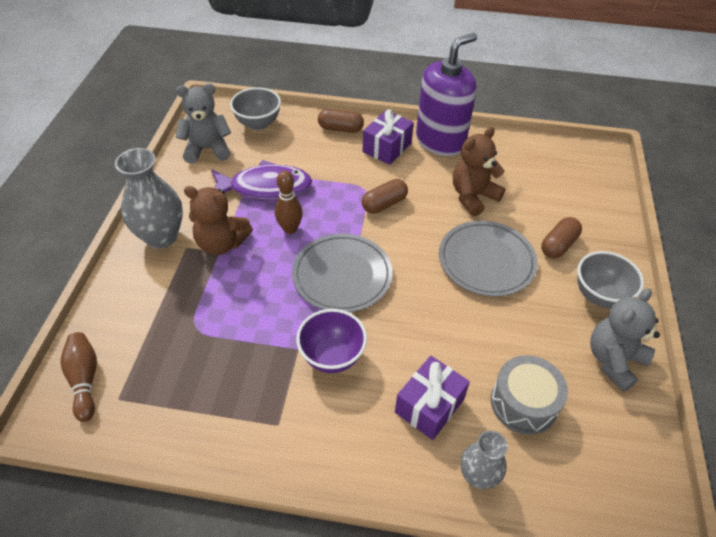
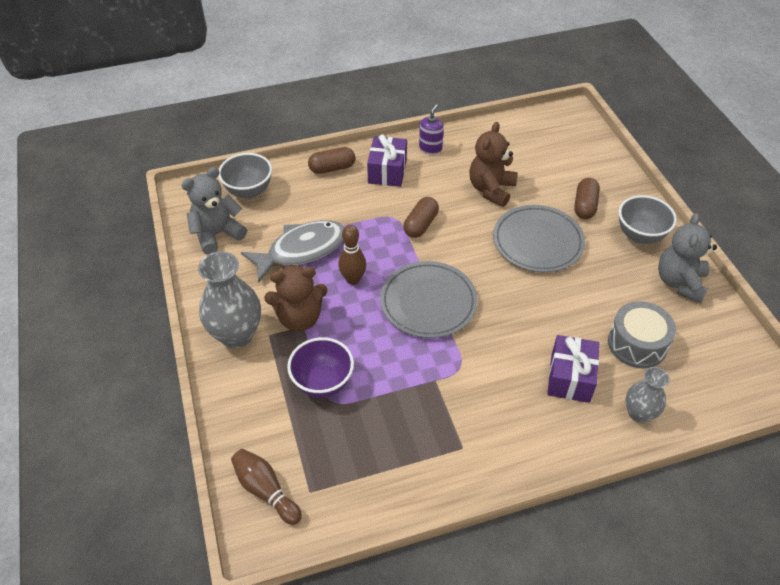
camera: 25 degrees left, 0 degrees up
(265, 187) = (302, 250): purple fish -> grey fish
(332, 356) = (468, 373): purple bowl -> purple bowl (323, 383)
(440, 141) = (430, 148): purple soap dispenser -> purple soap dispenser, size x0.44

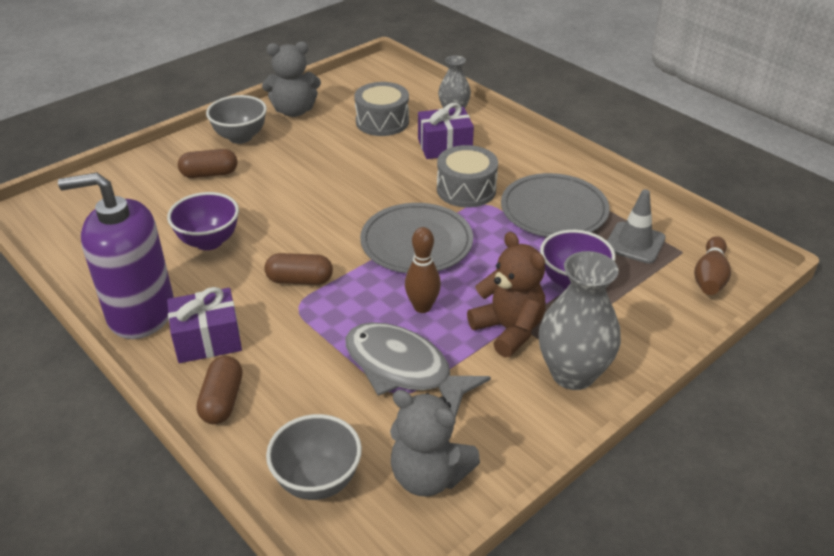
camera: 115 degrees left, 10 degrees down
(332, 168) = (222, 401): brown capsule -> brown capsule turned 45 degrees clockwise
(343, 458) = (634, 243): none -> grey traffic cone
(430, 148) = (141, 313): purple soap dispenser -> purple soap dispenser, size x2.29
(487, 365) = (466, 189): none -> grey drum
(491, 189) = (209, 241): brown teddy bear -> purple bowl
(537, 241) = (282, 193): grey plate -> grey plate (554, 210)

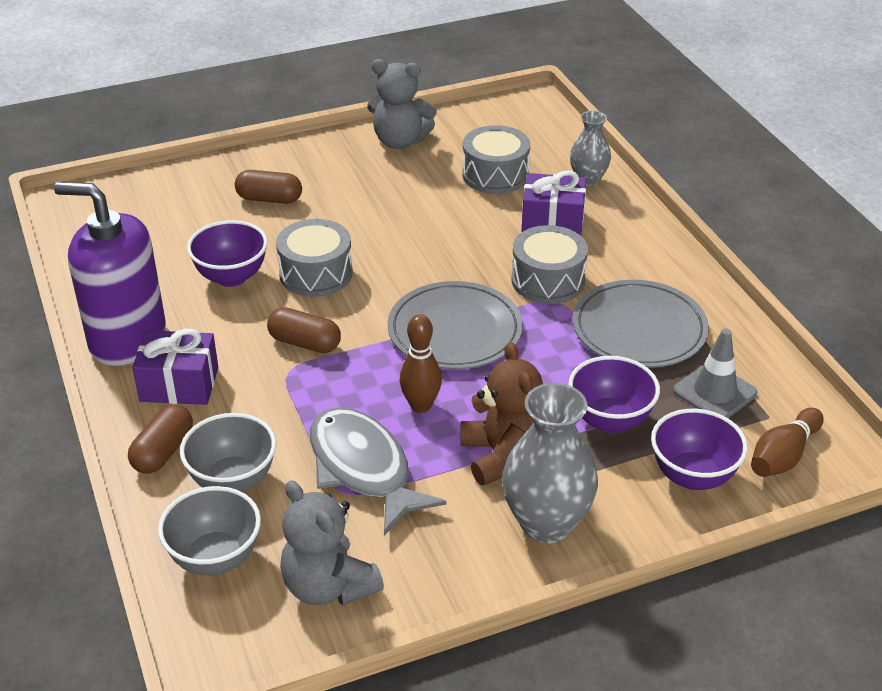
camera: 20 degrees right, 0 degrees up
(240, 137) = (324, 162): grey bowl -> grey bowl (233, 481)
(279, 223) = (316, 273): none -> grey drum
(657, 308) = (692, 476): none -> purple bowl

